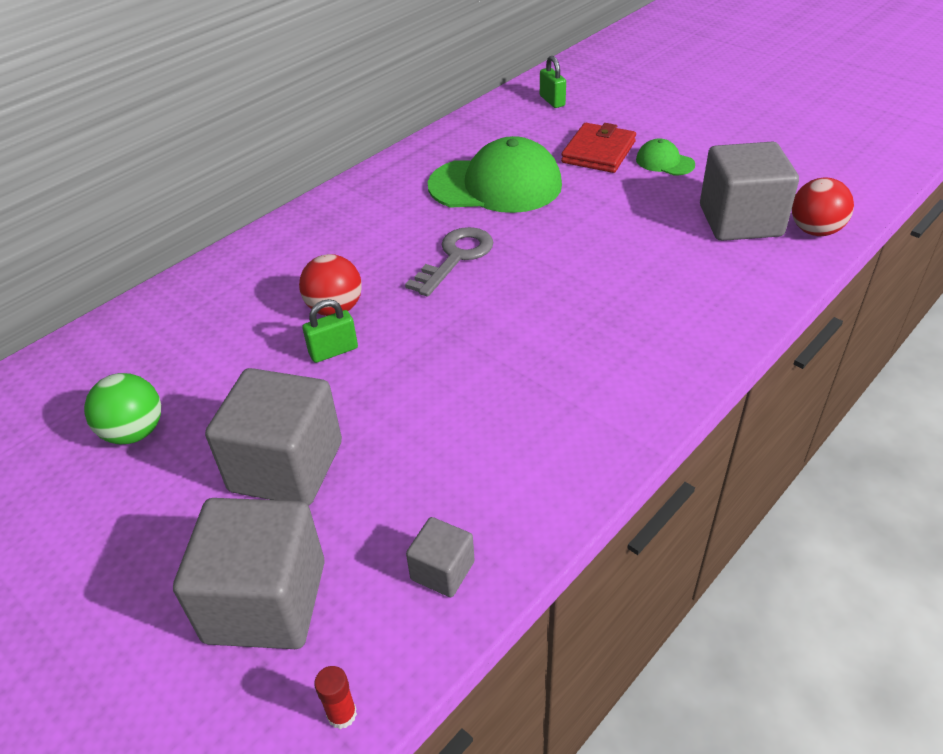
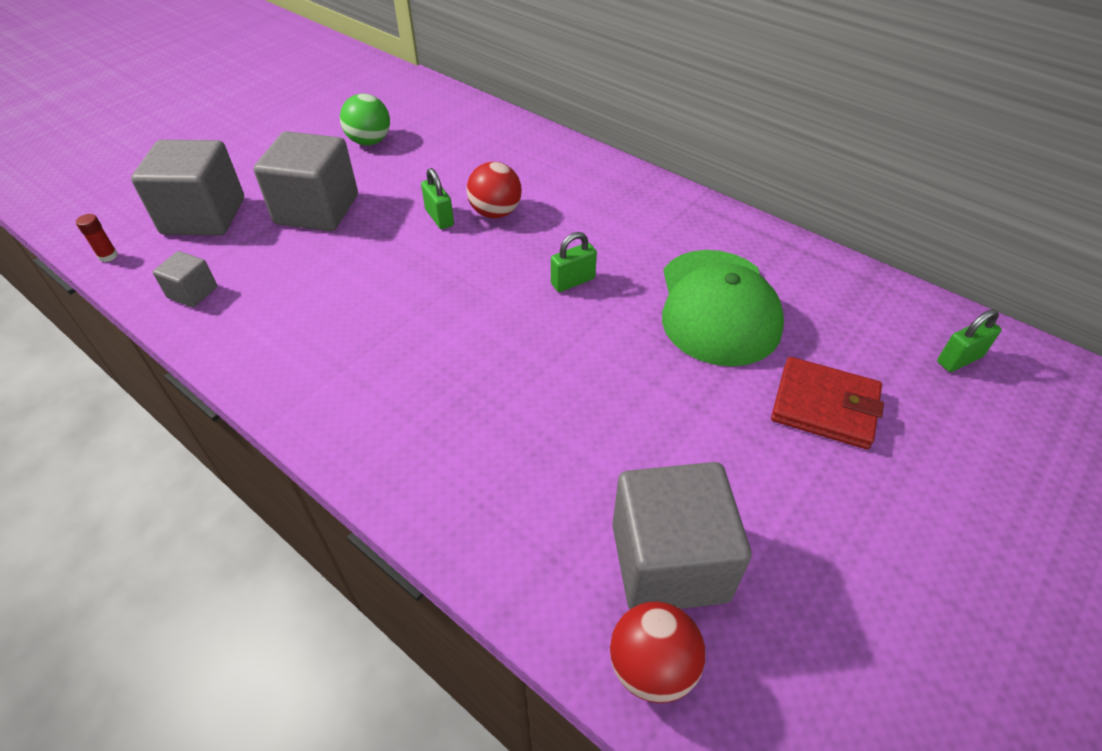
camera: 85 degrees right, 5 degrees up
(456, 257) = (573, 281): grey key -> green padlock
(664, 162) = (817, 483): green cap -> none

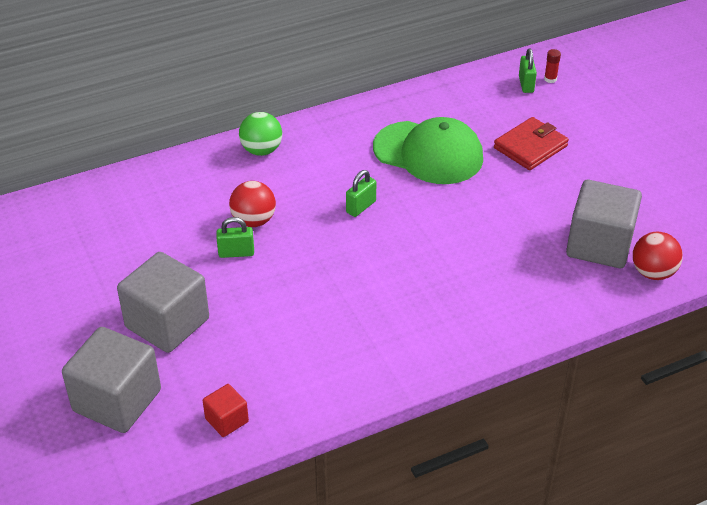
camera: 65 degrees left, 5 degrees down
(108, 256) = (129, 476): red glue stick -> red glue stick (550, 79)
(192, 292) = (227, 420): grey cube -> red cube
(370, 141) = (86, 268): green ball -> green ball (261, 150)
(573, 281) = (361, 207): green padlock -> green padlock turned 45 degrees clockwise

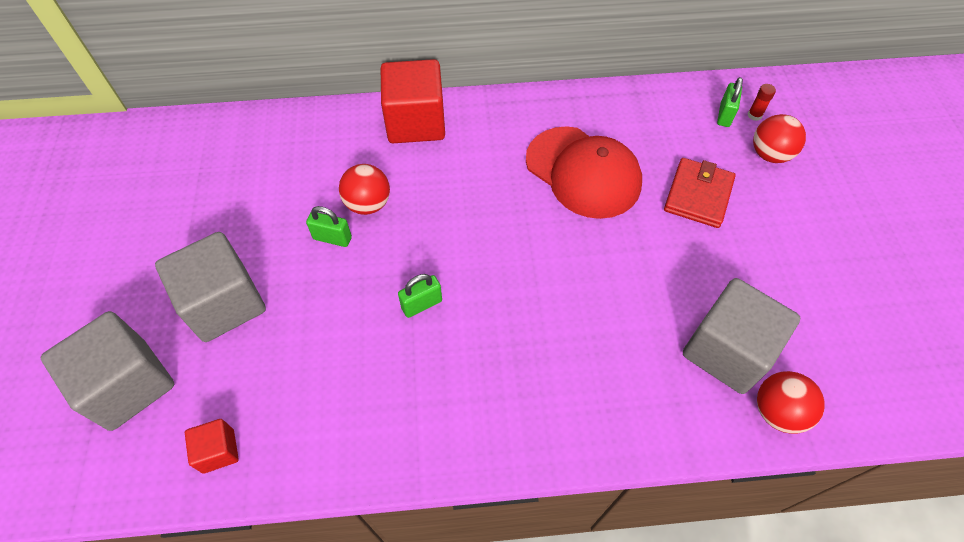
camera: 20 degrees right, 15 degrees up
(261, 150) = (416, 122): green ball -> red cube
(361, 207) = (483, 219): green padlock -> green padlock (422, 304)
(428, 153) = (583, 172): green cap -> red cap
(530, 147) = (698, 195): red wallet -> red wallet turned 45 degrees counterclockwise
(574, 105) = (769, 154): none -> red ball

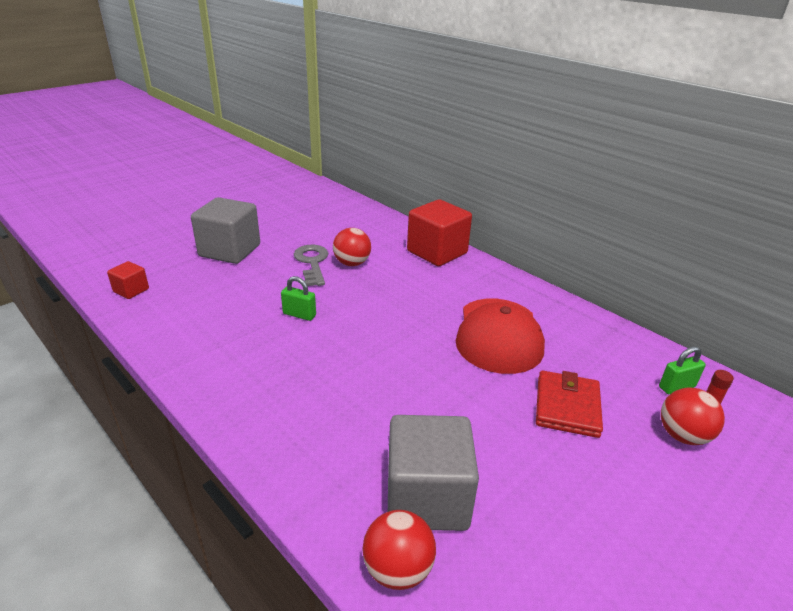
camera: 50 degrees right, 25 degrees down
(128, 384) = (153, 247): grey cube -> none
(332, 238) = (312, 263): green padlock -> grey key
(698, 195) = (567, 407): red wallet -> red wallet turned 60 degrees counterclockwise

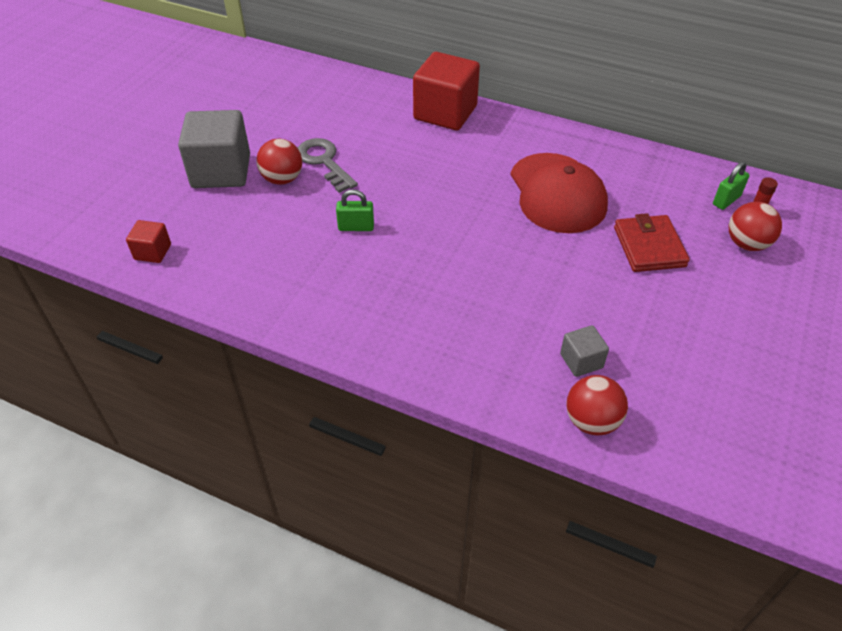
camera: 20 degrees left, 15 degrees up
(352, 263) = (367, 151): red ball -> red ball (282, 179)
(427, 497) = (581, 361): grey cube -> grey cube, size x0.48

